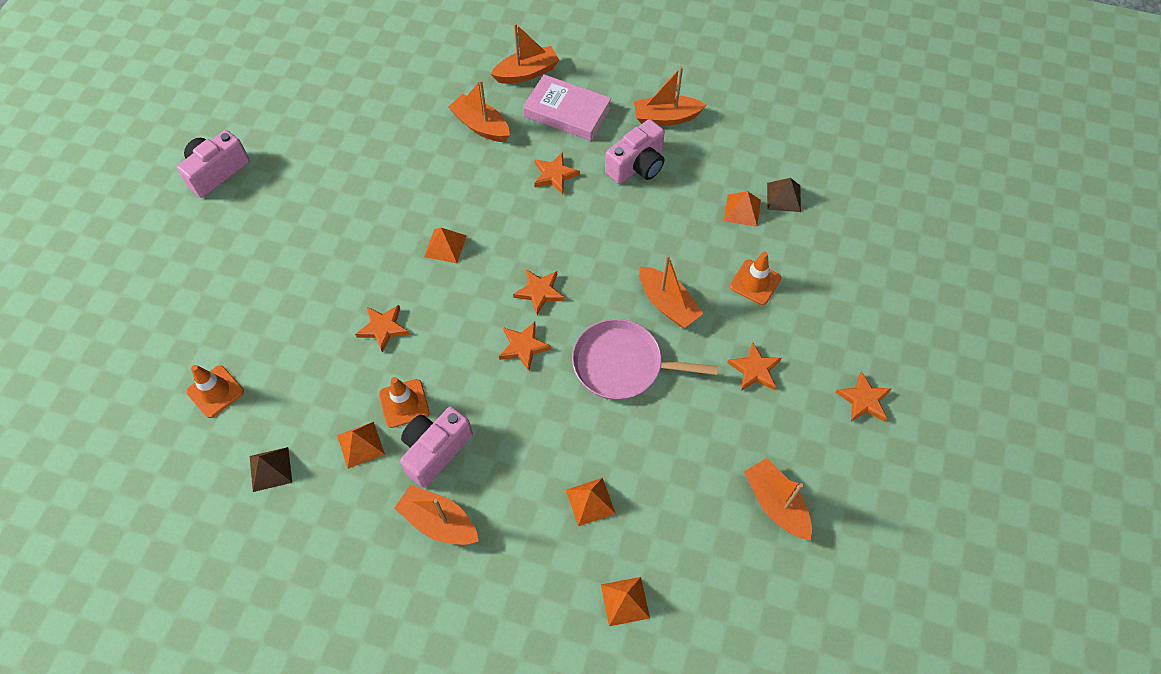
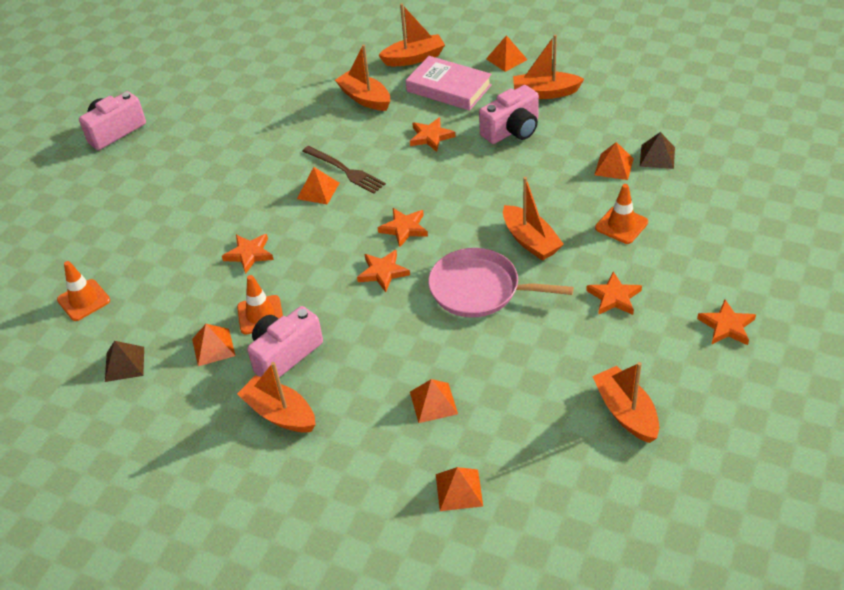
camera: 10 degrees right, 15 degrees down
(471, 220) = (345, 171): none -> brown fork
(623, 74) = (506, 59): none -> orange pyramid

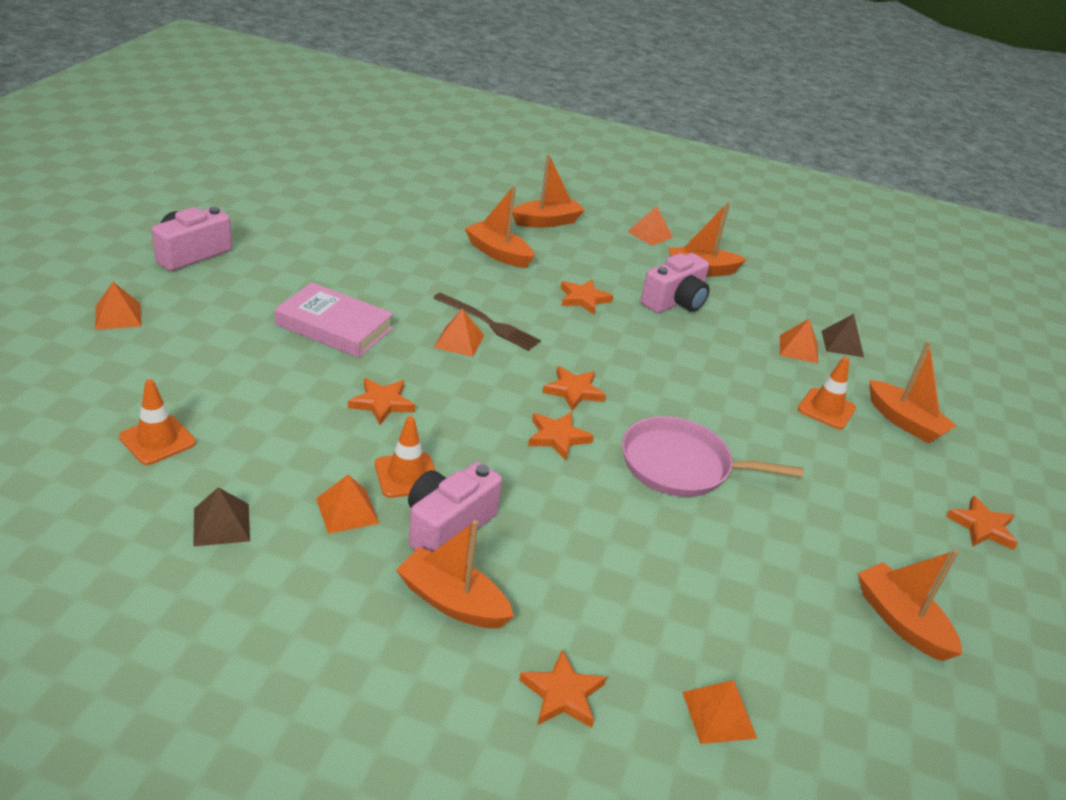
camera: 15 degrees left, 10 degrees down
(433, 402) = (657, 597): orange pyramid -> orange pyramid (118, 316)
(449, 88) = (593, 254): pink book -> pink book (334, 327)
(530, 241) = (727, 417): orange boat -> orange boat (905, 422)
(614, 297) = (843, 486): orange star -> orange star (562, 694)

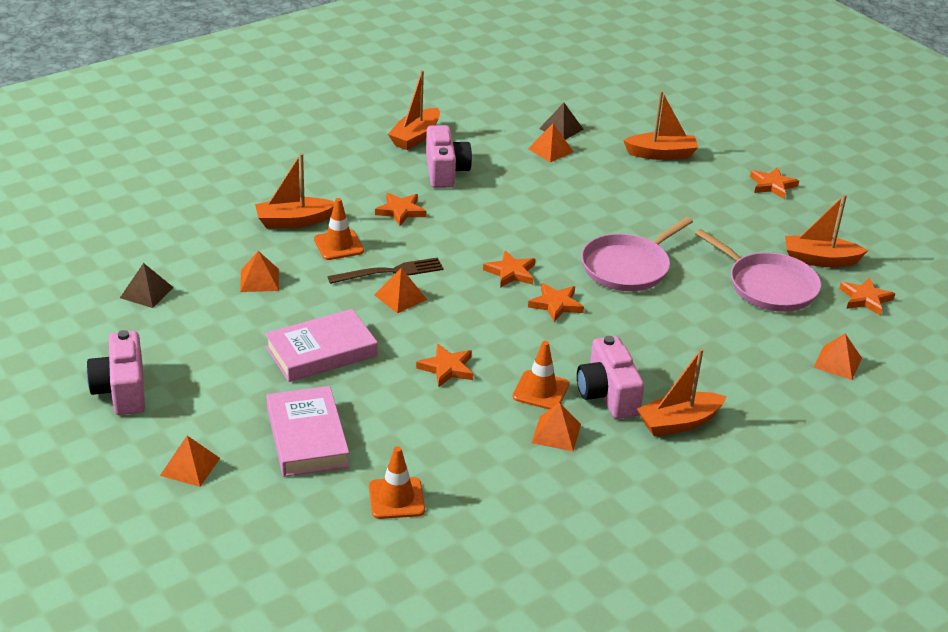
camera: 50 degrees left, 0 degrees up
(206, 360) = (307, 437): none -> pink book
(221, 524) = (524, 498): brown pyramid -> brown pyramid (146, 292)
(547, 222) = (269, 173): orange boat -> none
(562, 694) = (784, 413): orange star -> orange star (865, 299)
(650, 234) = (341, 133): orange pyramid -> orange pyramid (259, 280)
(790, 591) = (768, 286): none -> pink pan
(826, 409) = (623, 177): orange traffic cone -> orange traffic cone (338, 245)

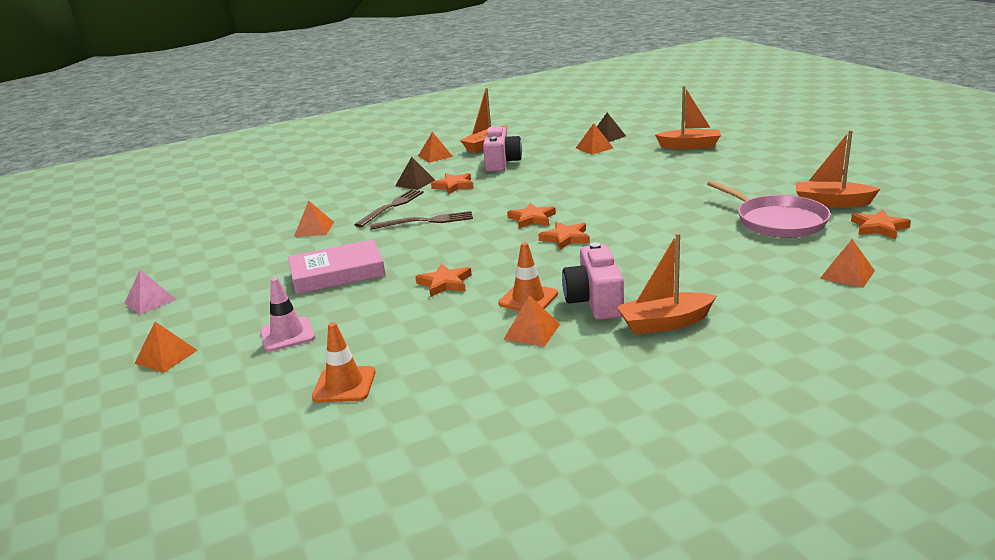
camera: 15 degrees right, 10 degrees down
(122, 390) = (150, 301): pink camera -> pink pyramid
(146, 292) = (218, 238): brown pyramid -> brown pyramid (415, 183)
(294, 221) = (363, 194): orange boat -> none
(307, 437) = (287, 334): pink book -> pink traffic cone
(338, 245) = (392, 207): orange traffic cone -> brown fork
(400, 297) = (427, 236): orange pyramid -> orange pyramid (435, 156)
(628, 267) = (642, 212): pink pan -> none
(772, 185) = (789, 159): orange star -> none

